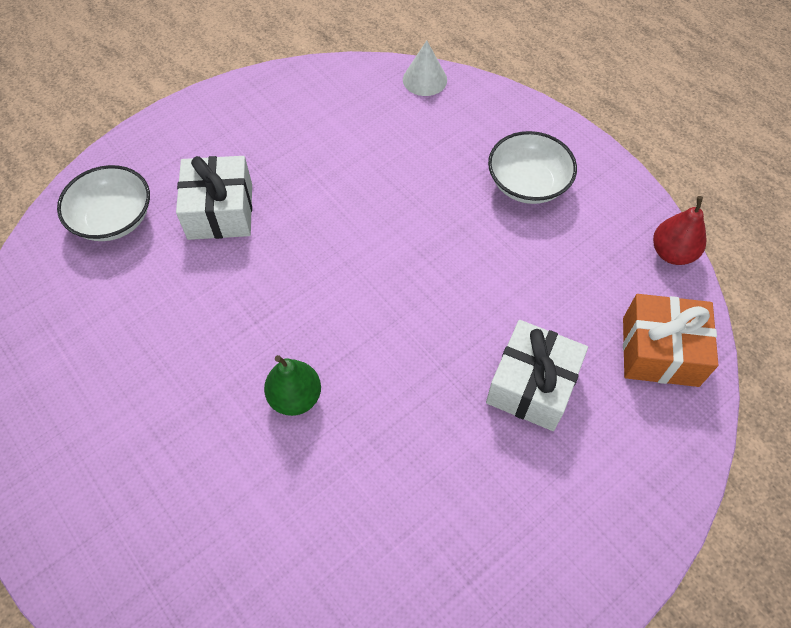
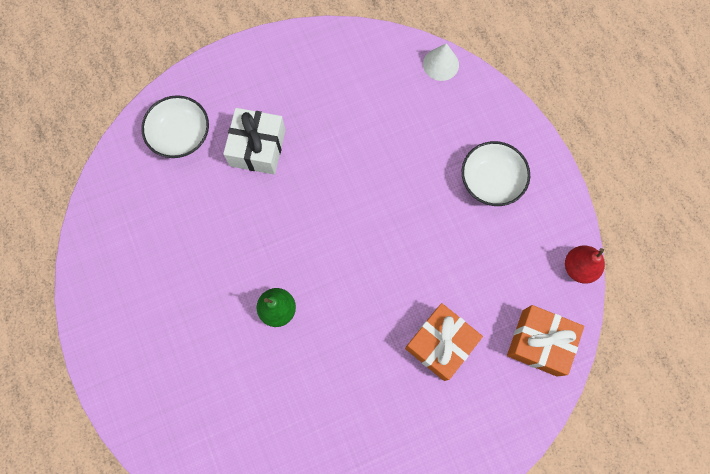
camera: 15 degrees right, 15 degrees up
(532, 385) = (440, 344): white gift -> orange gift

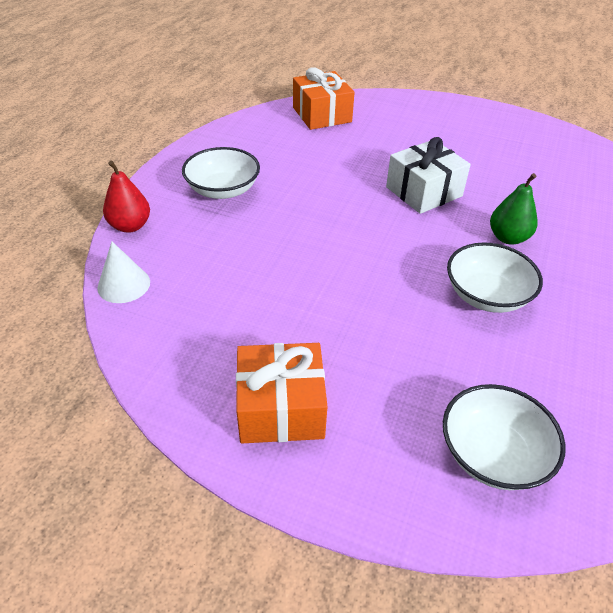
camera: 135 degrees left, 30 degrees down
(253, 238) = (487, 295): none -> white bowl
(257, 148) = (403, 363): white gift -> white gift (424, 191)
(440, 344) = (390, 149): orange gift -> orange gift (281, 408)
(578, 267) = (242, 122): red pear -> red pear (130, 226)

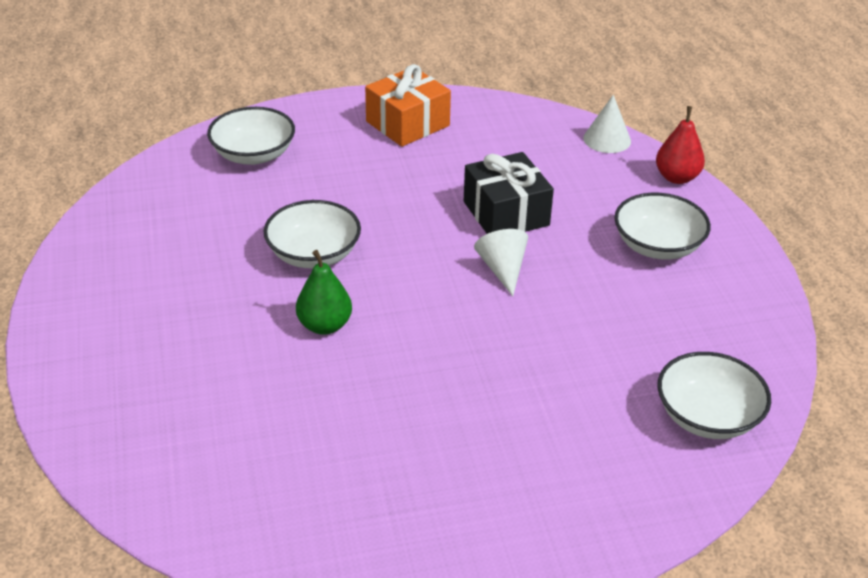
camera: 145 degrees right, 5 degrees down
(296, 258) = (506, 213): none -> black gift
(322, 115) = (707, 416): orange gift -> white bowl
(346, 220) = (502, 269): none -> white cone
(424, 191) = (456, 345): white gift -> none

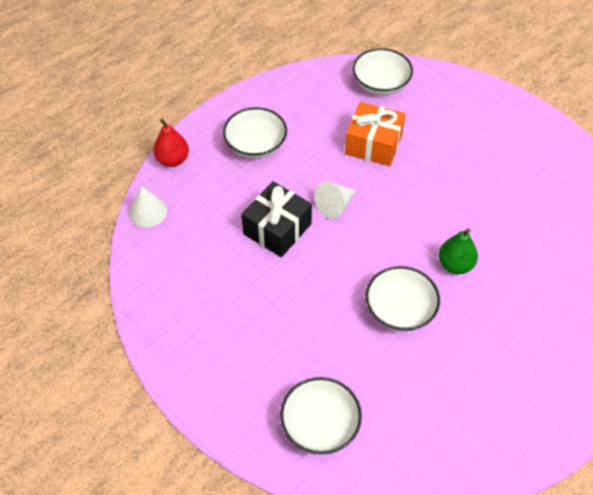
camera: 120 degrees left, 15 degrees up
(407, 123) = (205, 342): orange gift -> orange gift (373, 144)

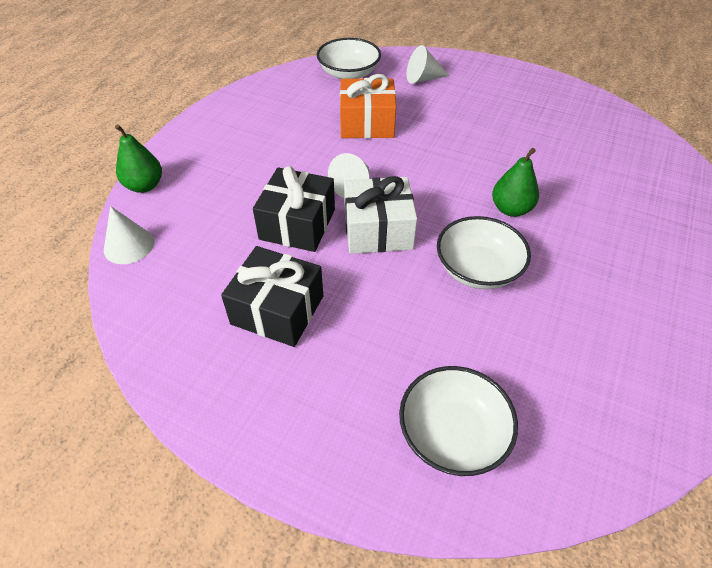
camera: 20 degrees left, 5 degrees down
(173, 160) = (144, 186): red pear -> green pear
(236, 297) = (277, 310): none -> black gift
(256, 145) = (239, 151): white bowl -> none
(337, 252) = (378, 230): none -> white gift
(446, 106) = (423, 79): none -> white cone

